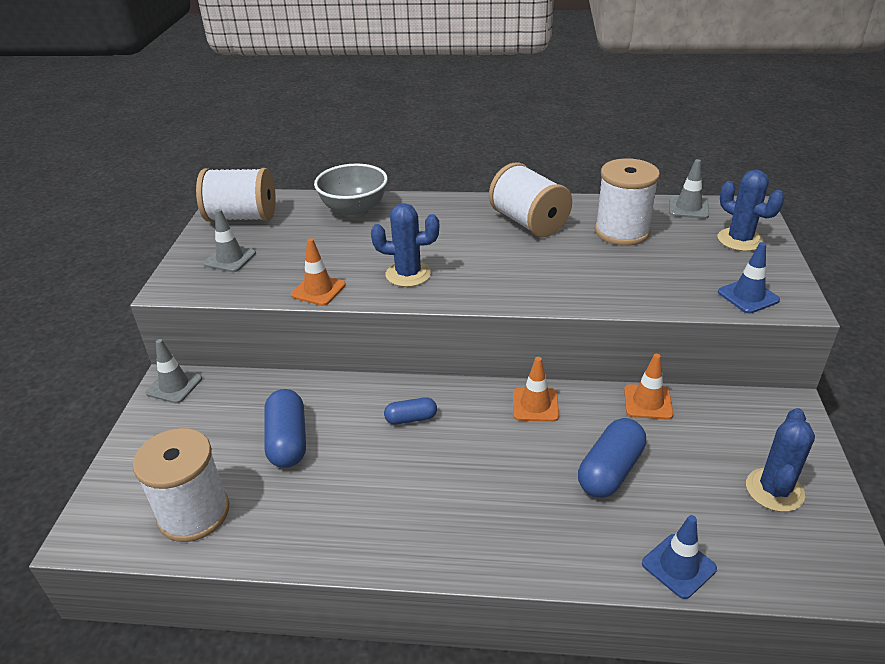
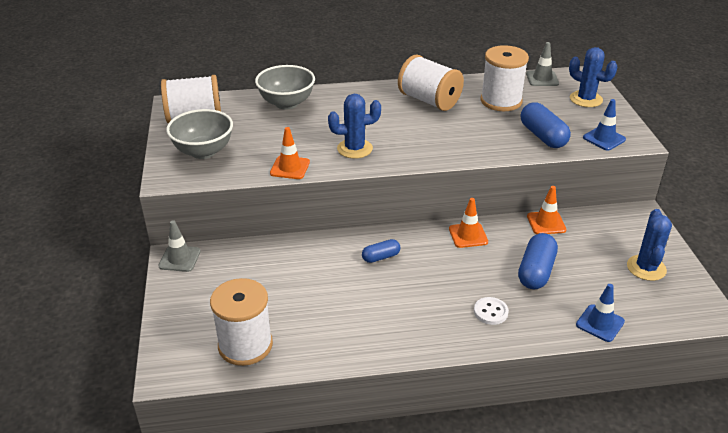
camera: 15 degrees left, 0 degrees up
(230, 258) = (203, 151): grey traffic cone -> grey bowl
(288, 441) = (293, 285): blue capsule -> blue capsule (543, 136)
(526, 521) = (490, 312): none -> white button

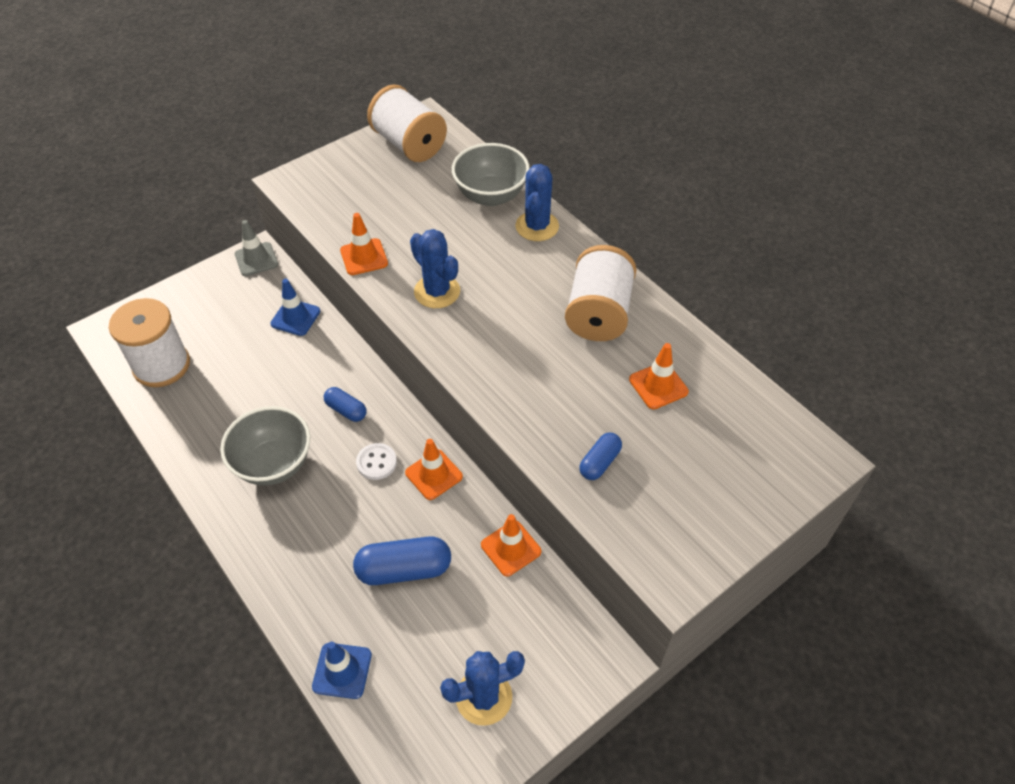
camera: 60 degrees right, 15 degrees up
(203, 151) = (351, 182): grey bowl -> grey bowl (274, 464)
(490, 312) = (306, 548): white button -> white button (376, 462)
(501, 101) = (658, 385): white spool -> orange traffic cone
(542, 79) = (763, 410): grey traffic cone -> none
(543, 136) = (599, 462): blue capsule -> blue capsule, size x0.58
(586, 99) = (746, 482): blue cactus -> blue cactus (537, 226)
(604, 138) = (648, 537): blue traffic cone -> blue traffic cone (295, 317)

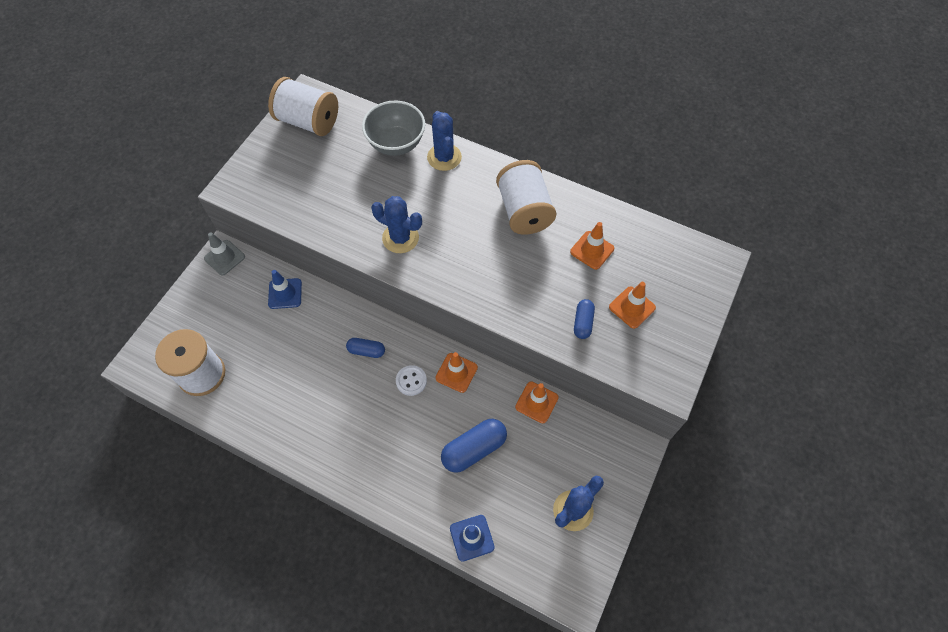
camera: 25 degrees left, 10 degrees up
(274, 464) = (337, 414): grey bowl -> none
(364, 257) = (329, 231): orange traffic cone -> orange traffic cone (632, 307)

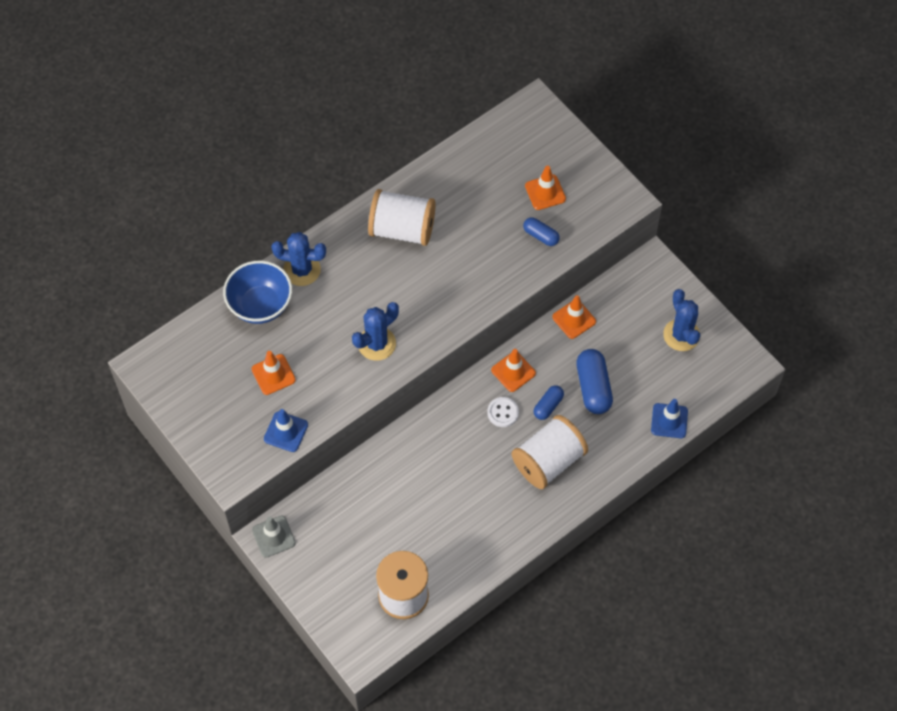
camera: 65 degrees left, 0 degrees up
(285, 293) = (349, 491): blue traffic cone -> blue traffic cone (286, 432)
(308, 121) = (183, 376): white spool -> white spool (548, 461)
(366, 351) = (452, 439): blue capsule -> blue capsule (548, 406)
(396, 144) = (260, 305): grey bowl -> blue bowl
(592, 250) = (473, 195): orange traffic cone -> orange traffic cone (273, 374)

